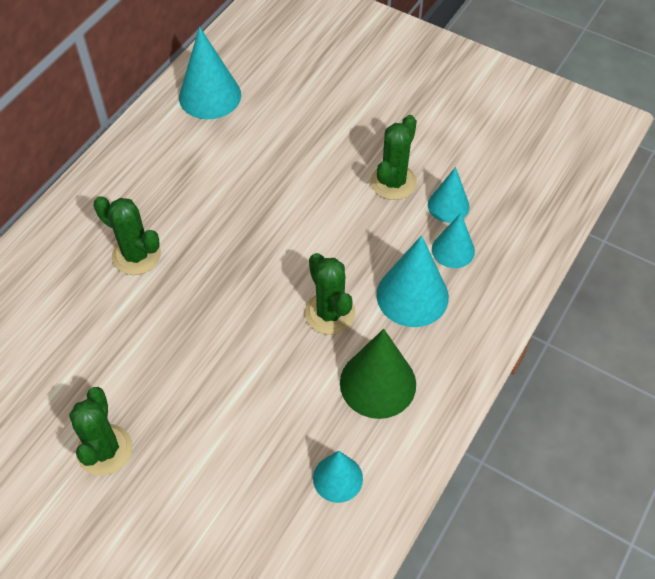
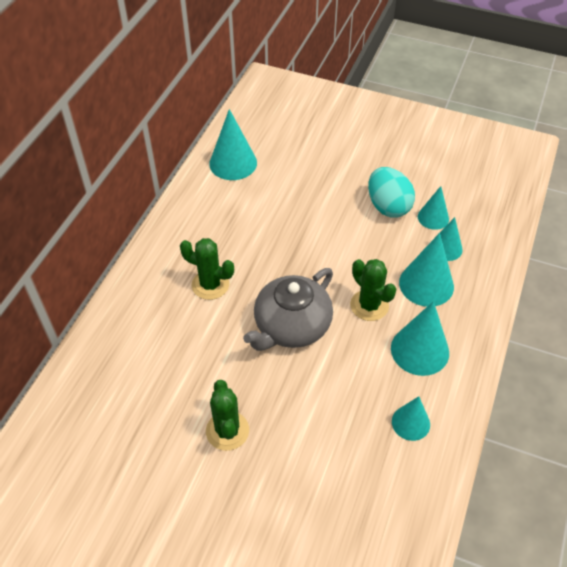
camera: 10 degrees left, 5 degrees down
(222, 326) = (291, 326): none -> grey teapot
(378, 383) = (420, 350): green cone -> turquoise cone
(393, 182) = (388, 206): green cactus -> turquoise egg

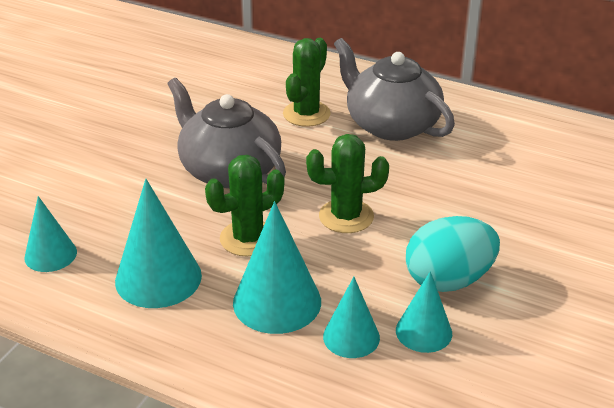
camera: 95 degrees right, 15 degrees down
(223, 234) = (391, 124): none -> grey teapot
(227, 431) = (101, 121): green cactus -> green cactus (346, 216)
(233, 163) = (531, 135): turquoise cone -> none

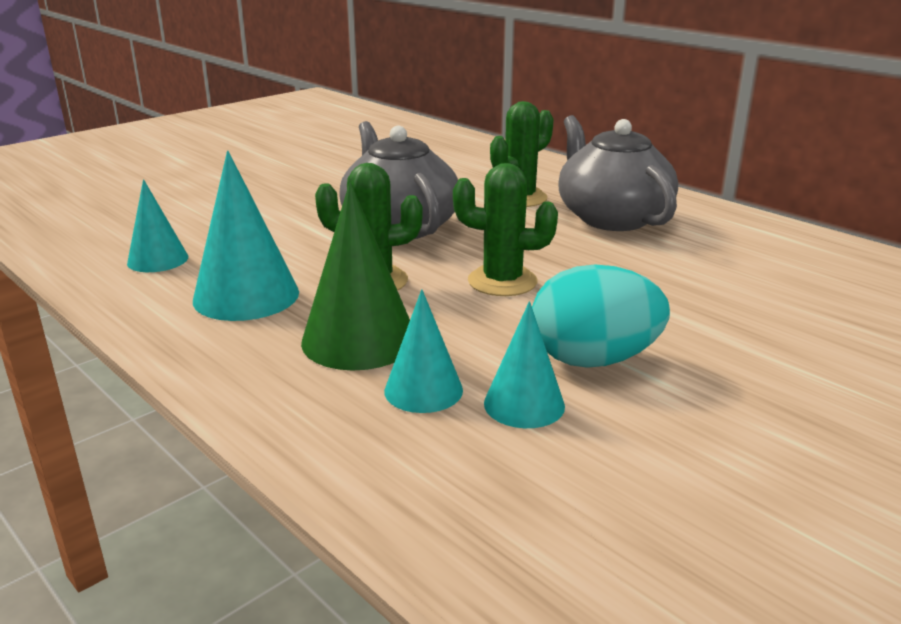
camera: 20 degrees right, 10 degrees down
(277, 302) = (359, 340): turquoise cone -> green cone

